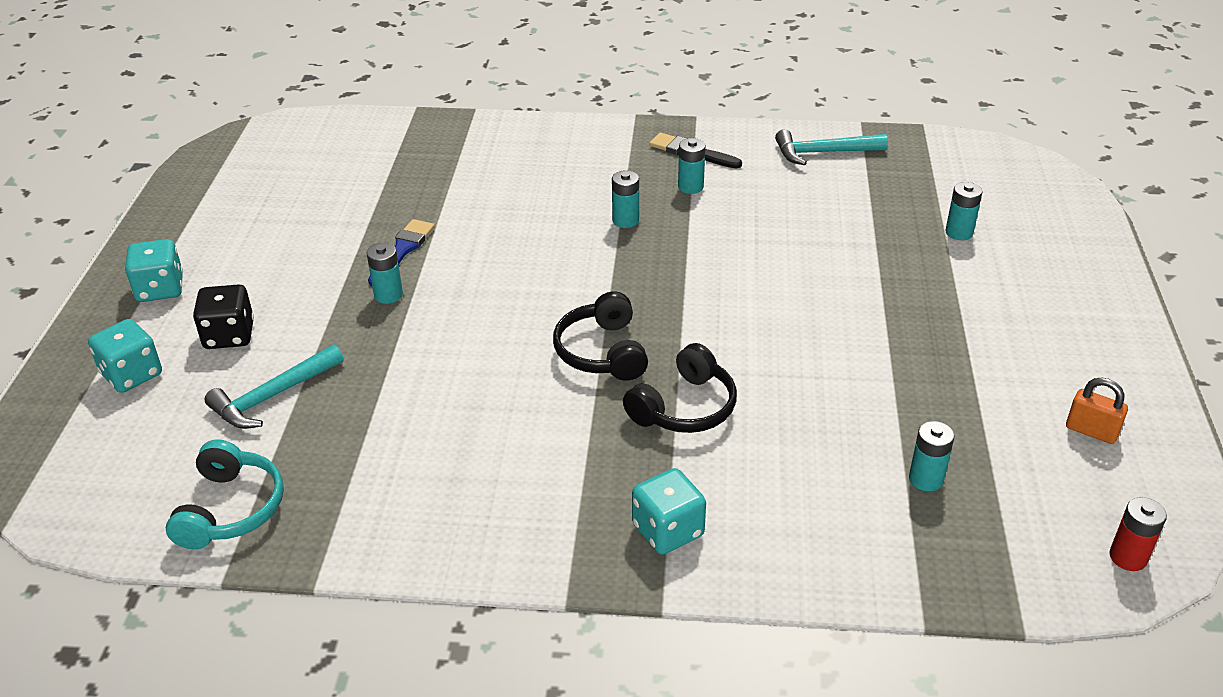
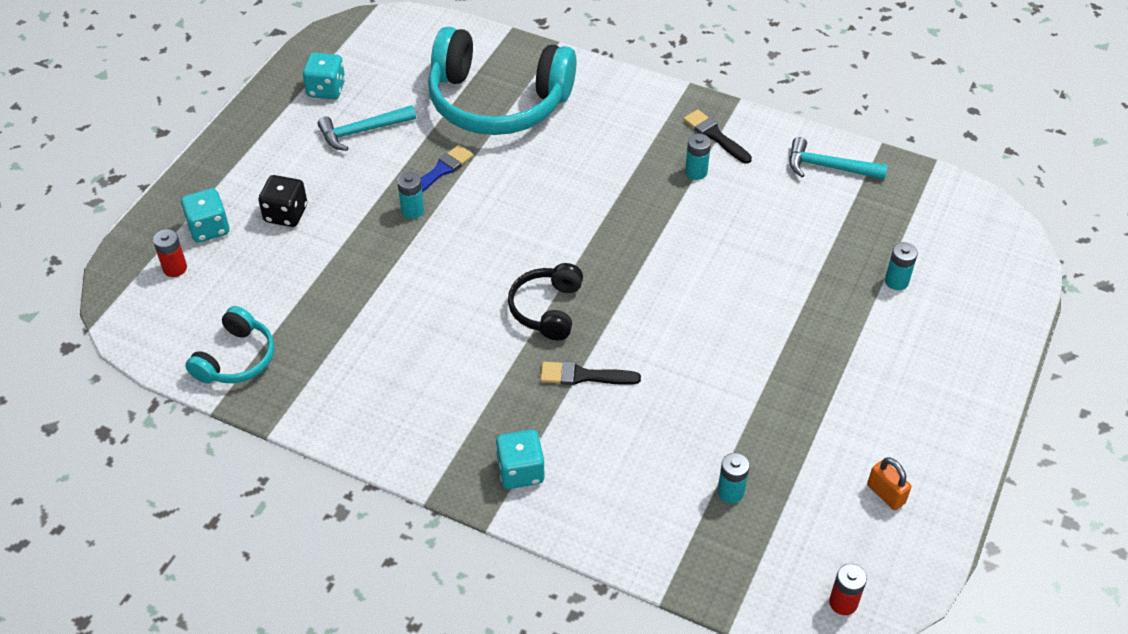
camera: 20 degrees right, 10 degrees up
(102, 429) = (175, 268): none -> red battery
(160, 289) = (252, 158): turquoise dice -> turquoise dice (326, 89)
(272, 396) = (296, 276): turquoise hammer -> turquoise hammer (362, 131)
(435, 173) = (497, 102): none -> turquoise headphones
(625, 220) = (626, 191): turquoise battery -> none
(684, 407) = (584, 376): black headphones -> black brush

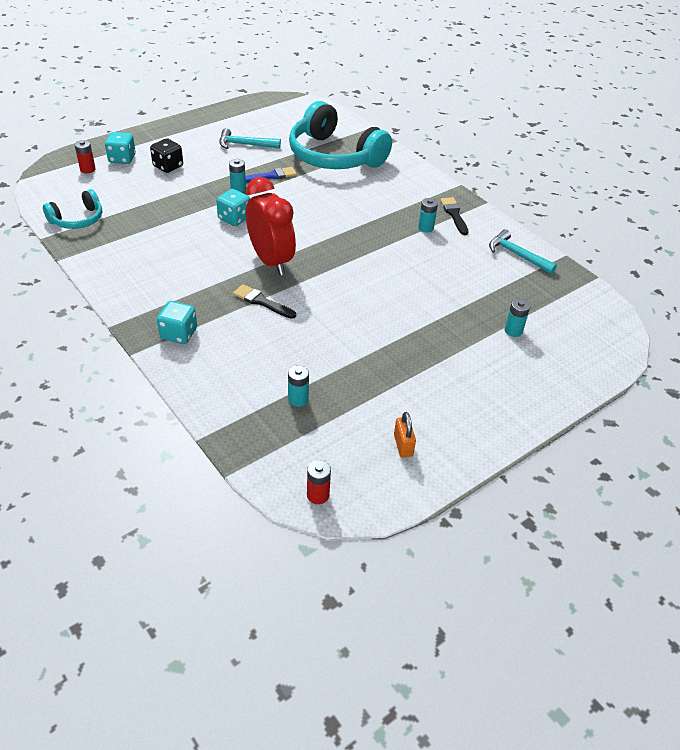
camera: 25 degrees right, 5 degrees down
(326, 89) = (243, 121): turquoise dice -> turquoise dice (234, 218)
(547, 309) = (271, 261): black headphones -> red clock

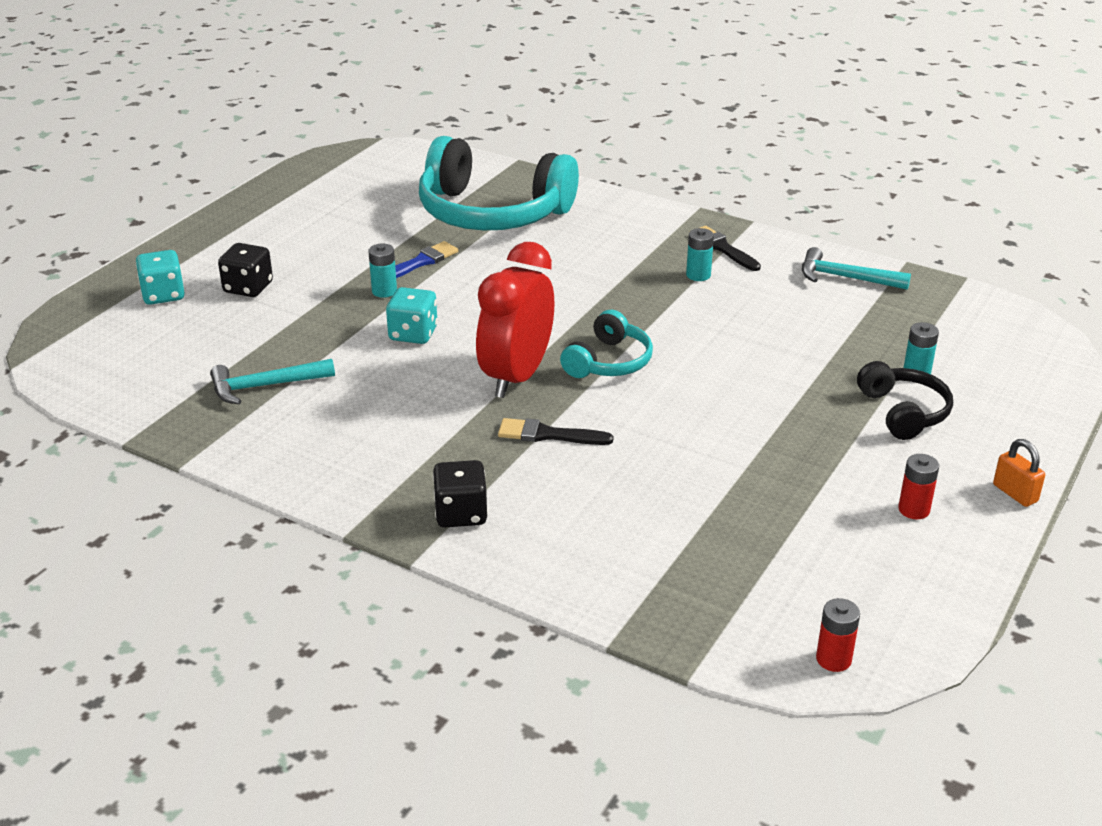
camera: 20 degrees left, 10 degrees down
(77, 219) = (163, 400): turquoise headphones -> turquoise headphones (608, 362)
(87, 169) = (118, 324): red battery -> red battery (914, 510)
(179, 334) = (461, 514): turquoise dice -> black dice
(245, 145) = (344, 229): turquoise hammer -> turquoise hammer (265, 386)
(271, 261) = (516, 377): red clock -> red clock turned 105 degrees counterclockwise
(298, 399) = (706, 546): turquoise battery -> none
(403, 445) = (893, 559): orange padlock -> orange padlock (1015, 493)
(484, 353) = (903, 412): none -> black headphones

